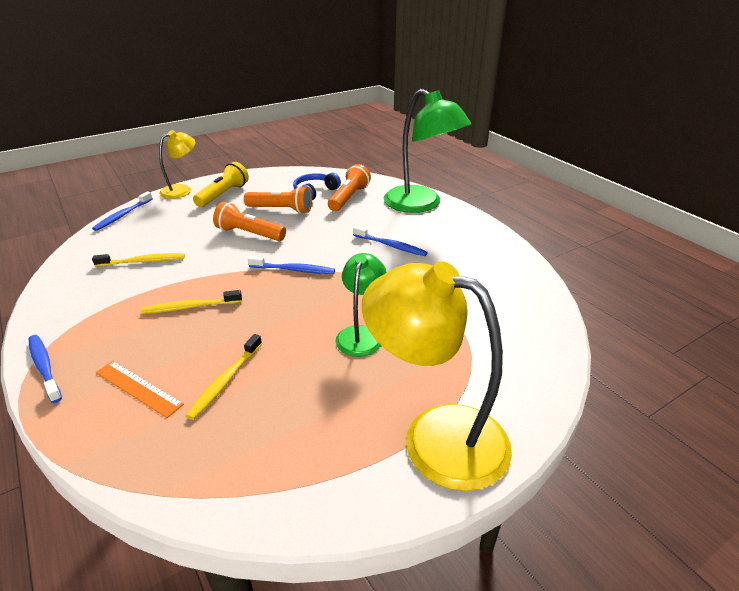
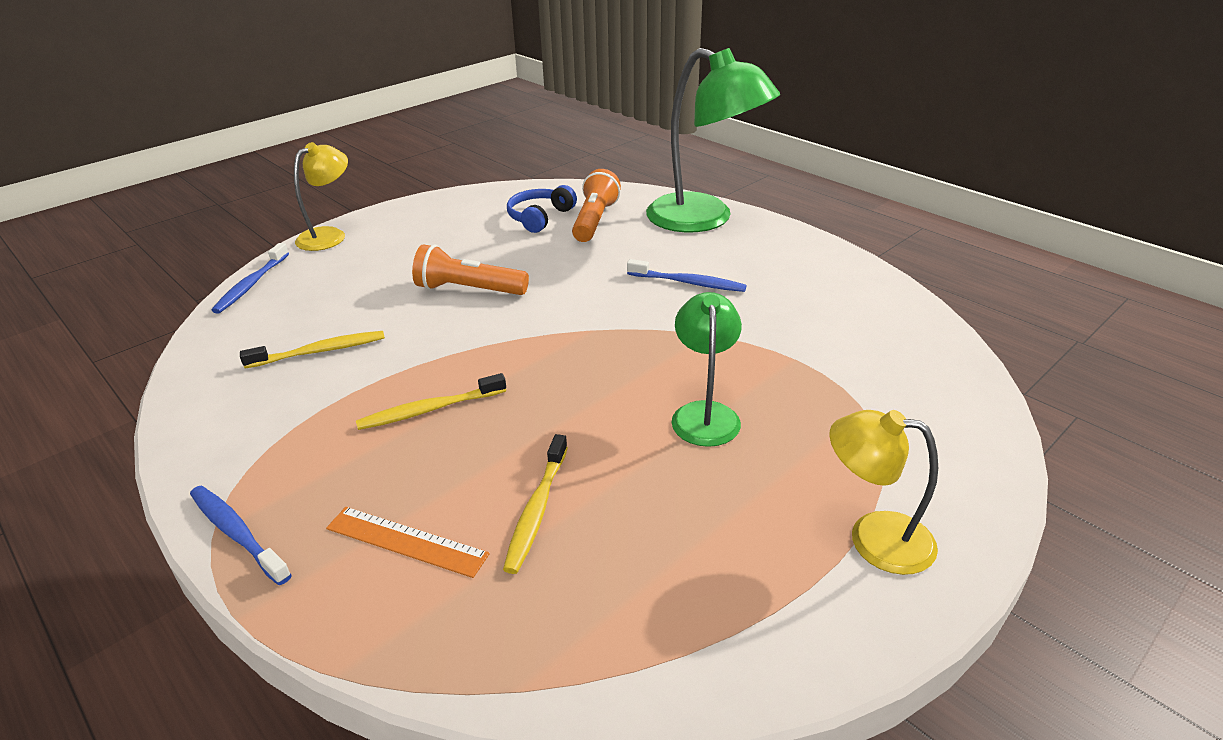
camera: 10 degrees left, 0 degrees up
(223, 195) = (399, 236): yellow flashlight -> none
(281, 210) = (500, 249): orange flashlight -> none
(294, 270) = (562, 335): blue toothbrush -> none
(435, 436) = (873, 538): yellow lamp -> yellow lamp, size x0.55

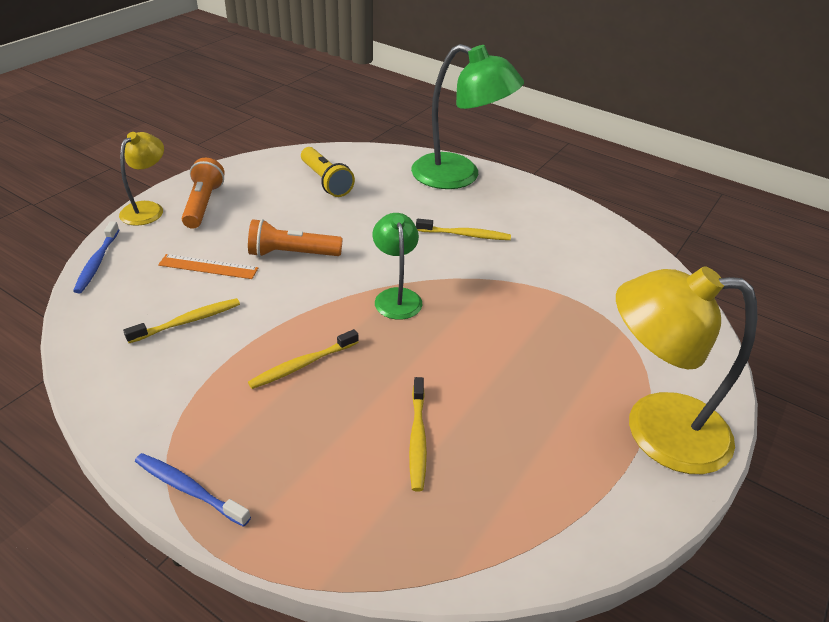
camera: 15 degrees left, 5 degrees up
(406, 541) = (328, 477): orange ruler -> orange ruler (208, 267)
(540, 217) = (326, 181): blue headphones -> yellow flashlight
(595, 220) = (372, 182): orange flashlight -> orange flashlight (203, 204)
(688, 283) = (465, 235): blue toothbrush -> yellow toothbrush
(705, 414) = (513, 346): green lamp -> green lamp (396, 297)
(873, 538) = (655, 429): yellow lamp -> yellow lamp, size x1.80

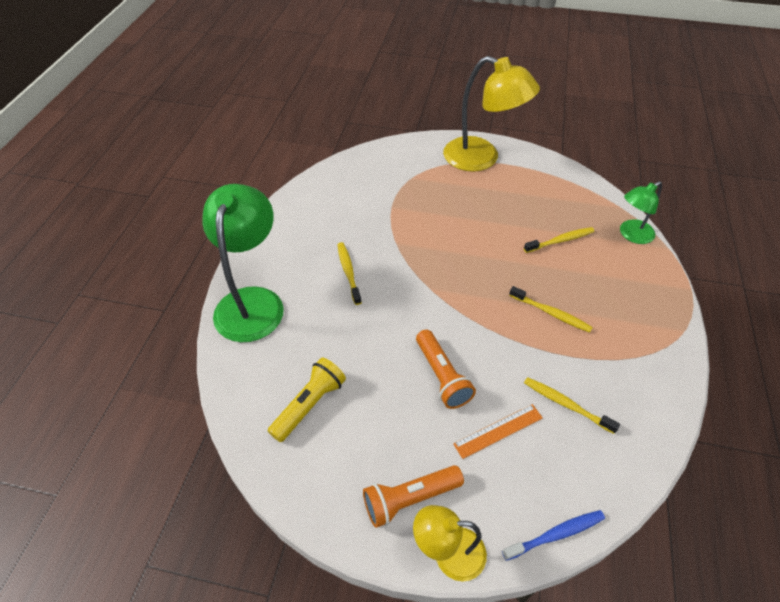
camera: 110 degrees left, 10 degrees up
(189, 489) = (674, 322): blue toothbrush -> none
(208, 267) = (498, 431): orange ruler -> orange ruler turned 75 degrees clockwise
(396, 297) = (450, 289): green lamp -> green lamp (631, 235)
(655, 429) = (482, 158): yellow lamp -> yellow lamp turned 45 degrees counterclockwise

